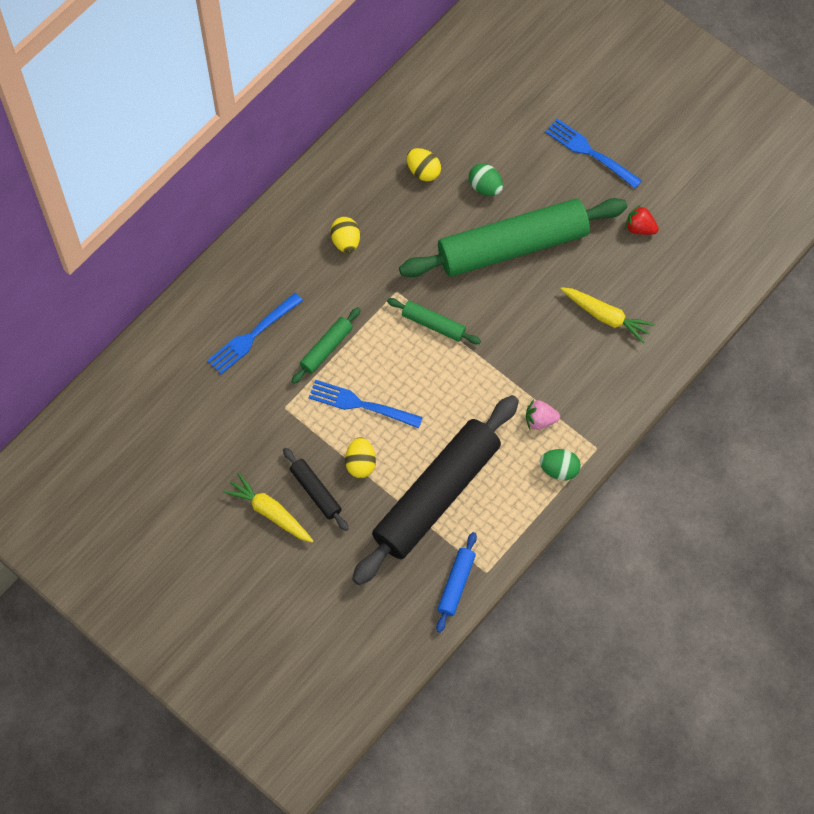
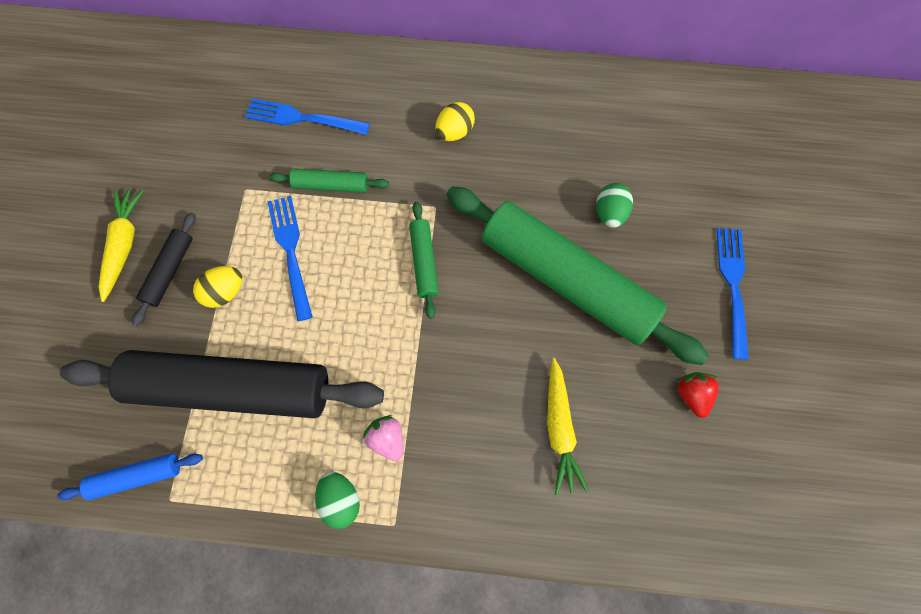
camera: 55 degrees right, 5 degrees up
(423, 171) = (580, 150): yellow egg -> none

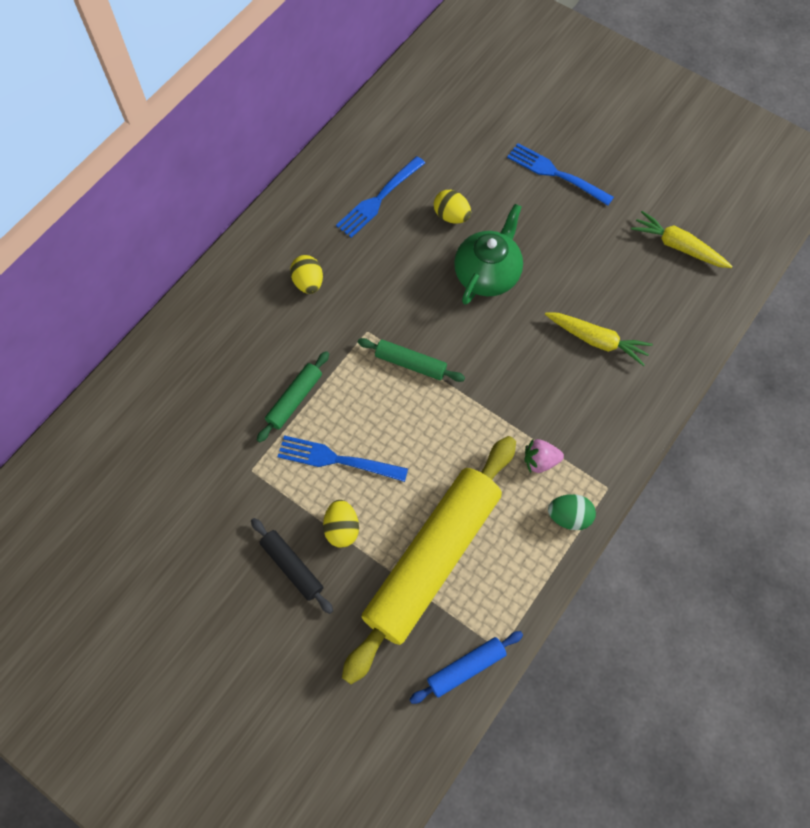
camera: 60 degrees left, 5 degrees down
(124, 245) = (240, 597): yellow carrot -> yellow carrot (678, 246)
(137, 476) = (466, 668): blue rolling pin -> blue rolling pin turned 45 degrees clockwise
(232, 387) = (432, 559): black rolling pin -> yellow rolling pin
(303, 118) = (212, 391): blue fork -> blue fork (379, 198)
(566, 280) = (487, 274): green rolling pin -> green teapot
(609, 213) = (451, 216): green egg -> yellow egg
(692, 394) = (618, 245): red strawberry -> none

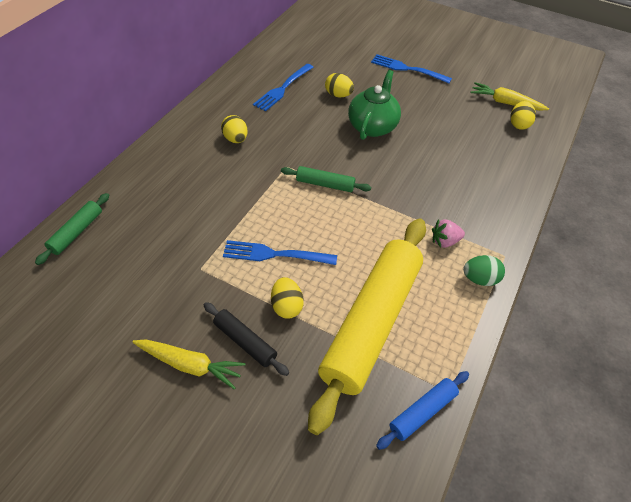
camera: 10 degrees left, 15 degrees down
(294, 399) = (233, 215): green rolling pin -> green rolling pin (76, 232)
(596, 340) = (465, 160): yellow carrot -> yellow carrot (190, 365)
(685, 286) = (518, 124): none -> yellow egg

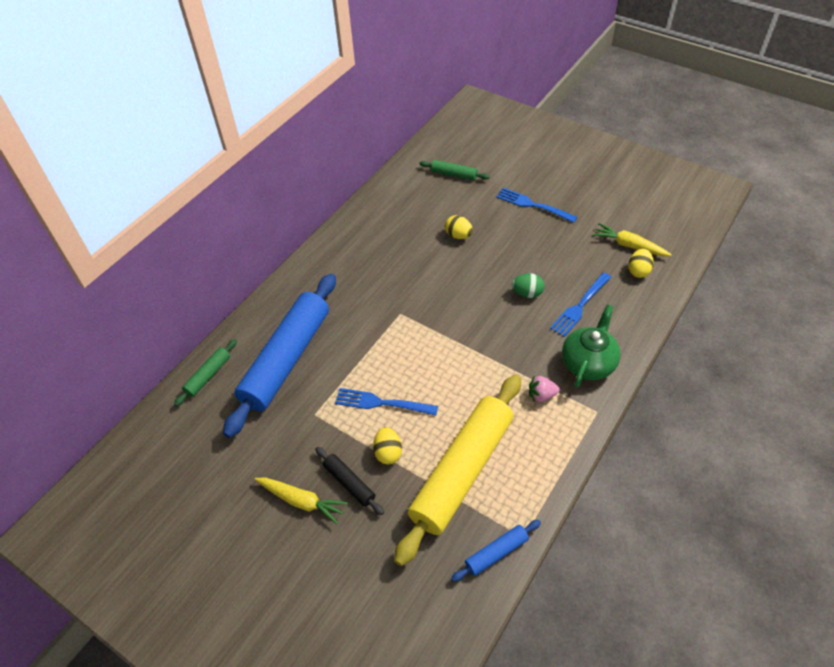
camera: 10 degrees right, 0 degrees up
(166, 213) = (286, 359): none -> blue rolling pin
(235, 139) = (354, 284): yellow egg -> none
(283, 88) = (404, 227): blue fork -> blue fork (580, 305)
(325, 184) = (435, 333): green rolling pin -> green rolling pin (454, 174)
(372, 126) = (488, 271): green teapot -> green teapot (588, 363)
(480, 279) = (568, 434): green egg -> green egg (527, 293)

